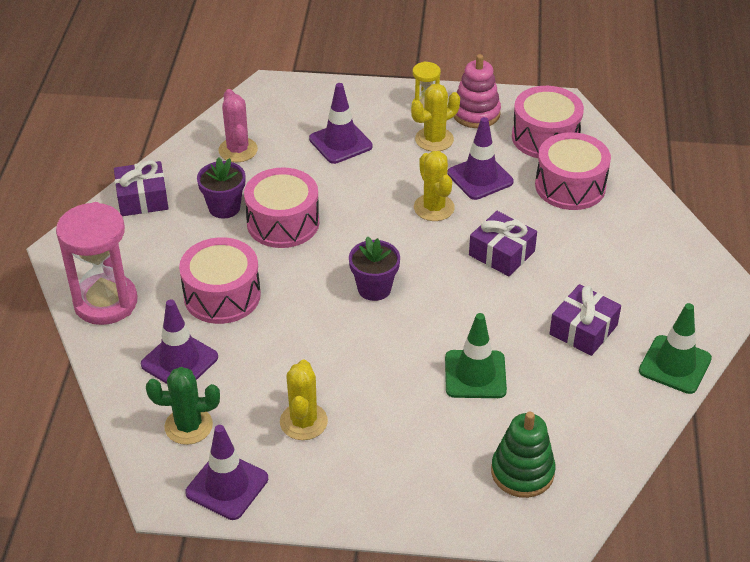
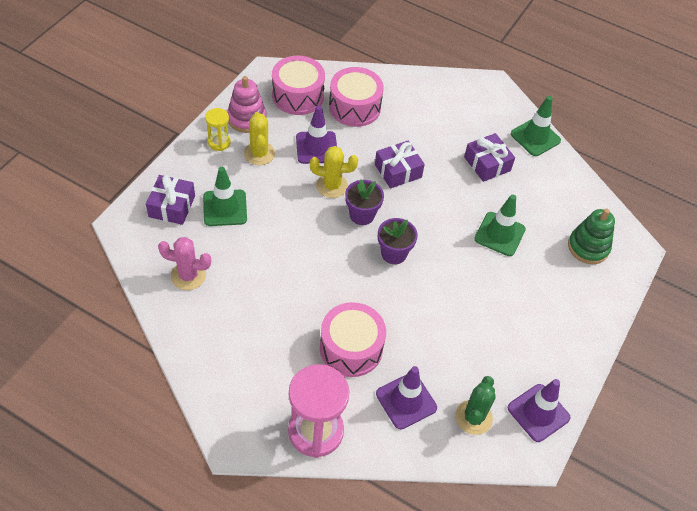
camera: 70 degrees left, 10 degrees up
(142, 198) = (205, 363): purple gift -> purple gift (172, 206)
(224, 207) = (252, 310): purple flower pot -> purple flower pot (362, 215)
(283, 223) = (293, 279): pink drum -> none
(303, 422) = (499, 345): yellow cactus -> none
(340, 143) = (225, 208): purple traffic cone -> green traffic cone

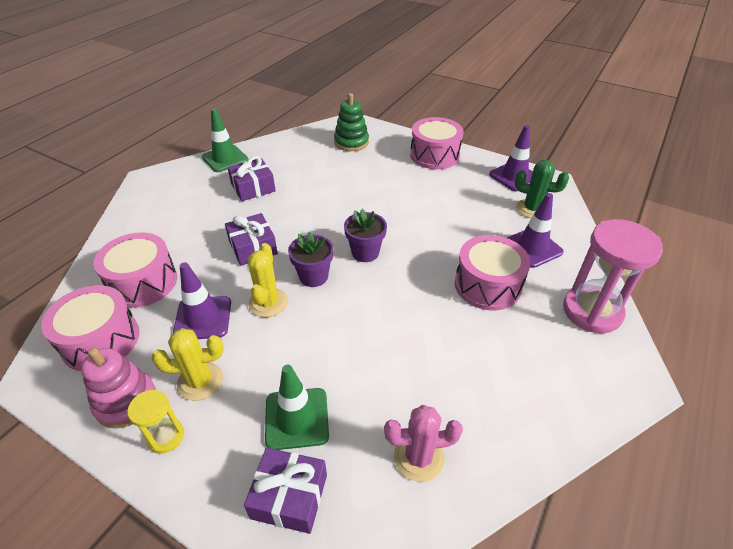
camera: 85 degrees left, 10 degrees down
(188, 276) = (419, 457): pink cactus -> pink cactus turned 75 degrees clockwise
(499, 234) = (339, 185): green traffic cone -> none
(573, 331) = (434, 155): none -> pink drum

